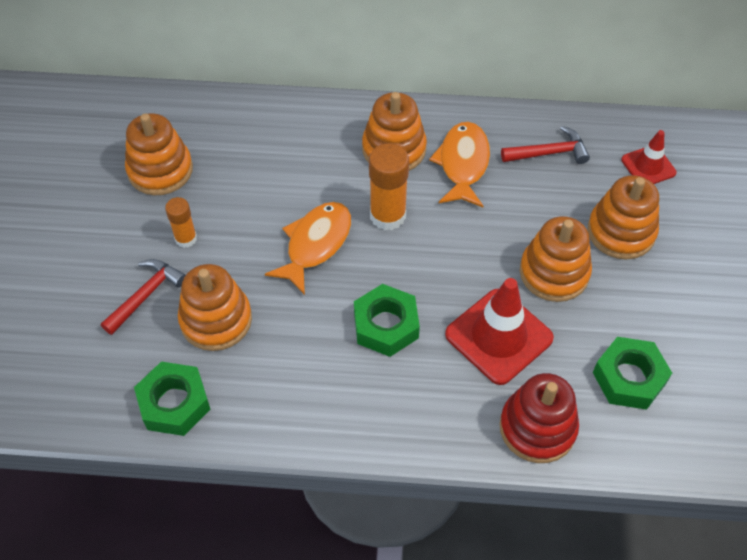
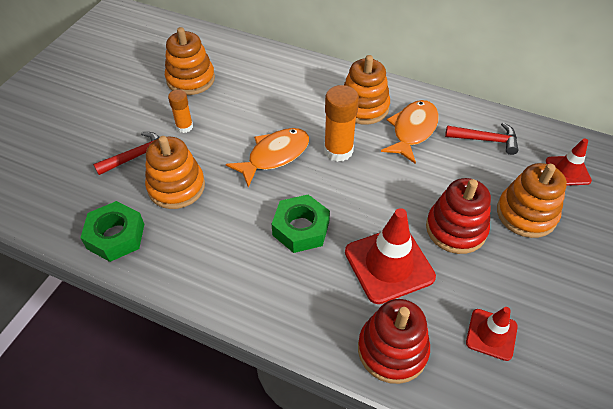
camera: 20 degrees right, 5 degrees down
(554, 272) = (456, 229): orange stacking toy -> red stacking toy
(629, 378) = (491, 334): green nut -> red traffic cone

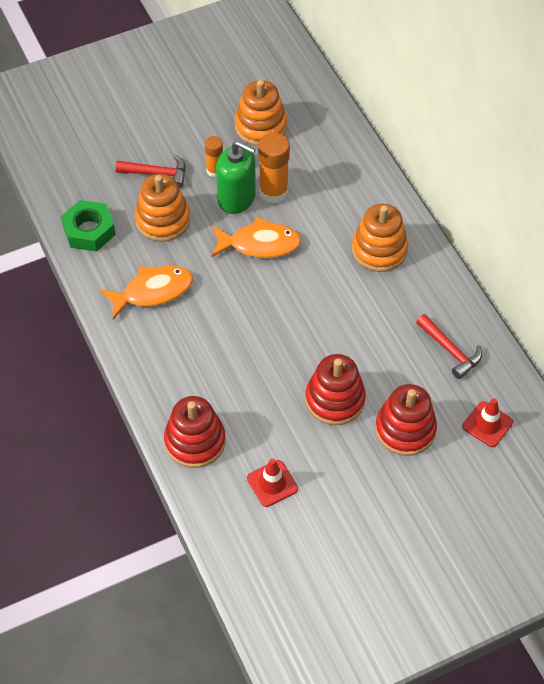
camera: 40 degrees right, 5 degrees up
(222, 135) = (236, 198): none -> green soap dispenser
(301, 228) = (220, 316): green nut -> none
(338, 150) = (314, 274): orange glue stick -> orange glue stick (273, 192)
(389, 264) = (255, 387): red traffic cone -> none
(412, 130) = (397, 299): orange fish -> orange fish (153, 291)
(526, 214) = (405, 429): orange stacking toy -> red stacking toy

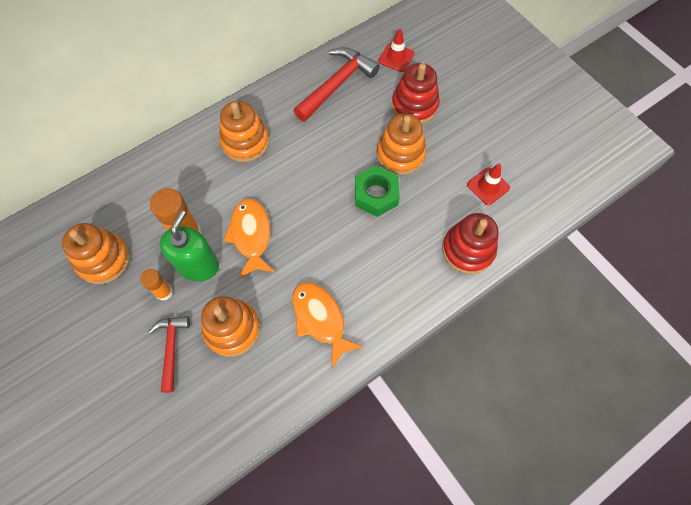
camera: 100 degrees left, 10 degrees up
(89, 231) = (254, 401): green nut -> green nut (376, 194)
(335, 399) = (400, 154): red stacking toy -> orange stacking toy
(450, 350) = (337, 84): red hammer -> red hammer, size x1.61

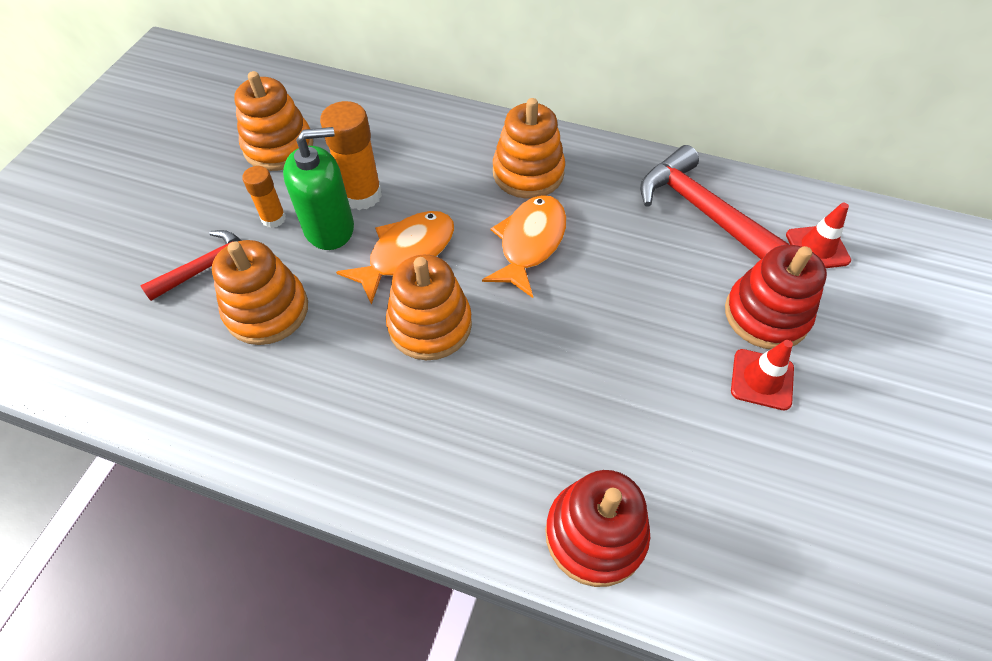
camera: 55 degrees right, 10 degrees down
(320, 319) = (341, 398): orange fish -> orange fish (530, 243)
(337, 84) = (701, 210): red hammer -> red hammer turned 135 degrees counterclockwise
(376, 194) = (580, 353): green nut -> none
(400, 154) = (670, 344): orange stacking toy -> orange stacking toy (430, 325)
(488, 186) = (733, 499): red traffic cone -> red traffic cone (762, 379)

